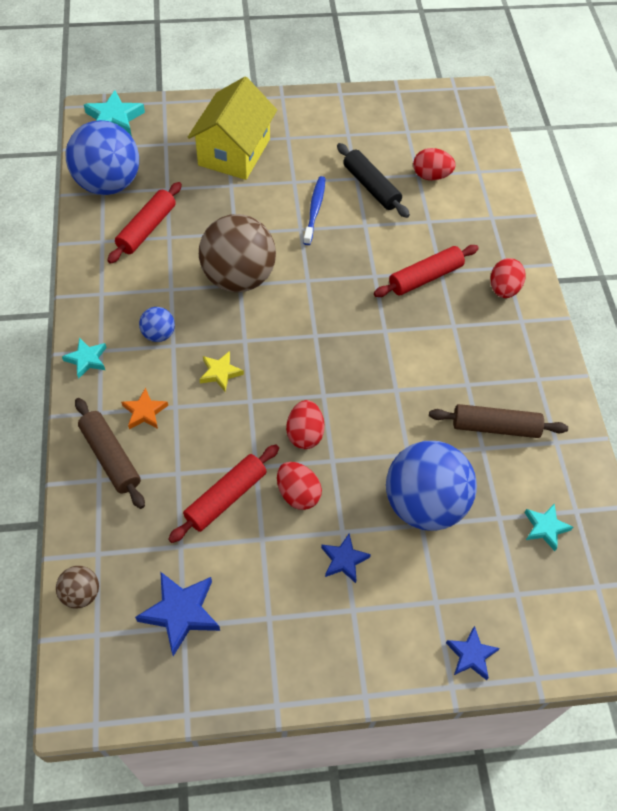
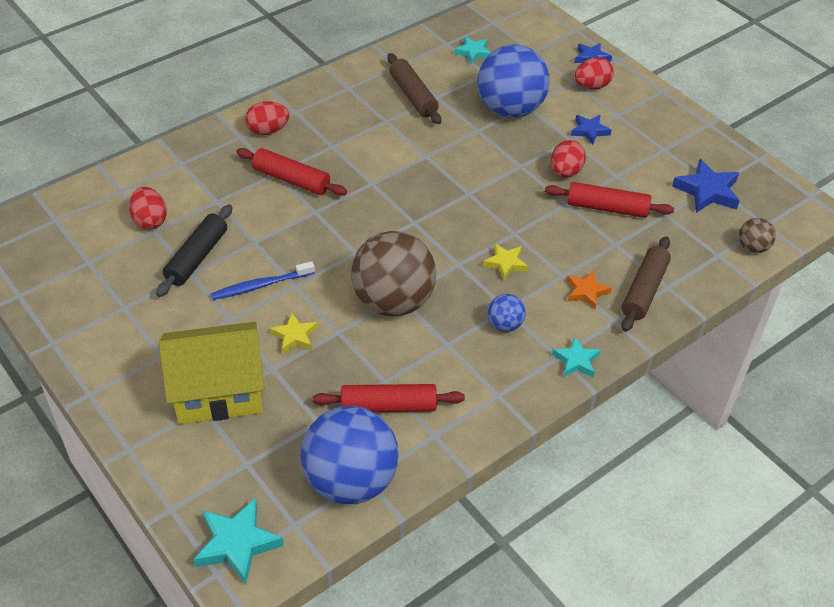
camera: 120 degrees left, 10 degrees down
(250, 208) = (294, 336): none -> yellow star
(305, 434) = (513, 189): red egg -> red egg (591, 86)

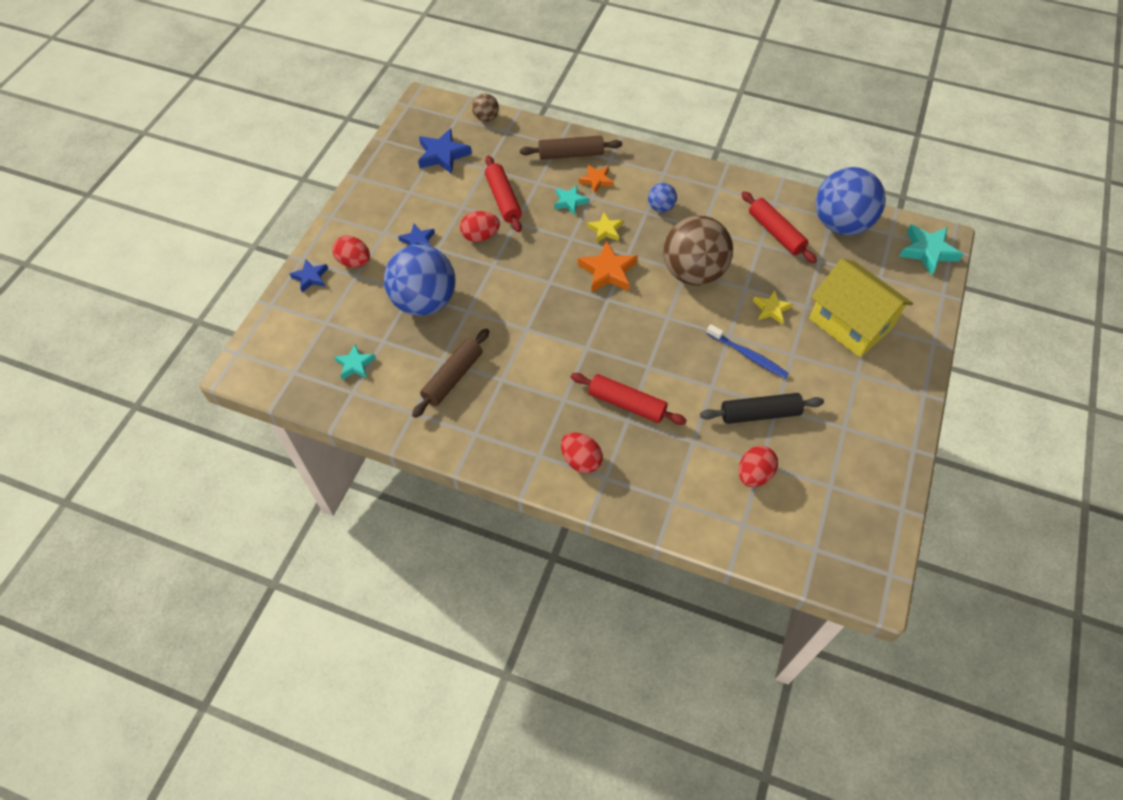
camera: 120 degrees left, 10 degrees up
(291, 179) = (626, 404): red rolling pin -> red rolling pin turned 60 degrees counterclockwise
(448, 239) = (608, 271): none -> orange star
(576, 361) = (659, 164): turquoise star -> turquoise star (570, 202)

